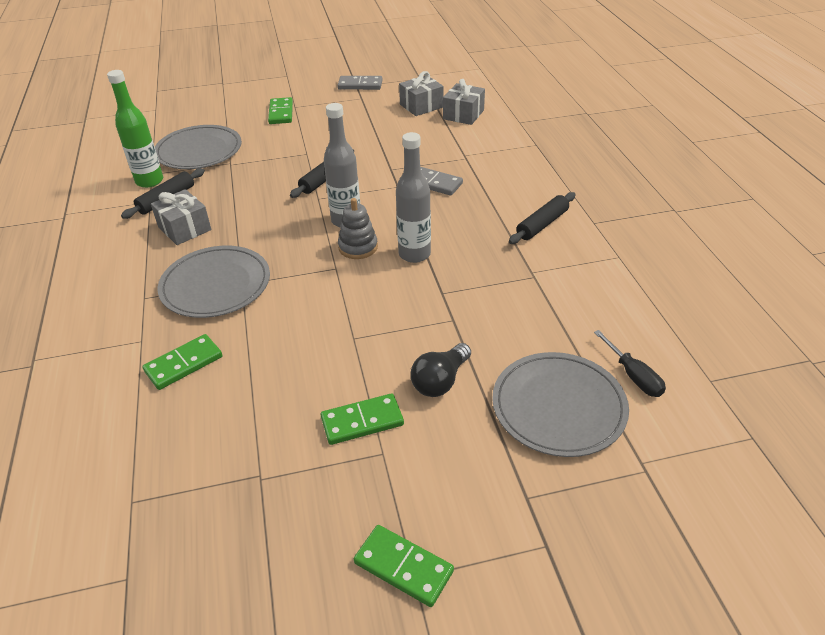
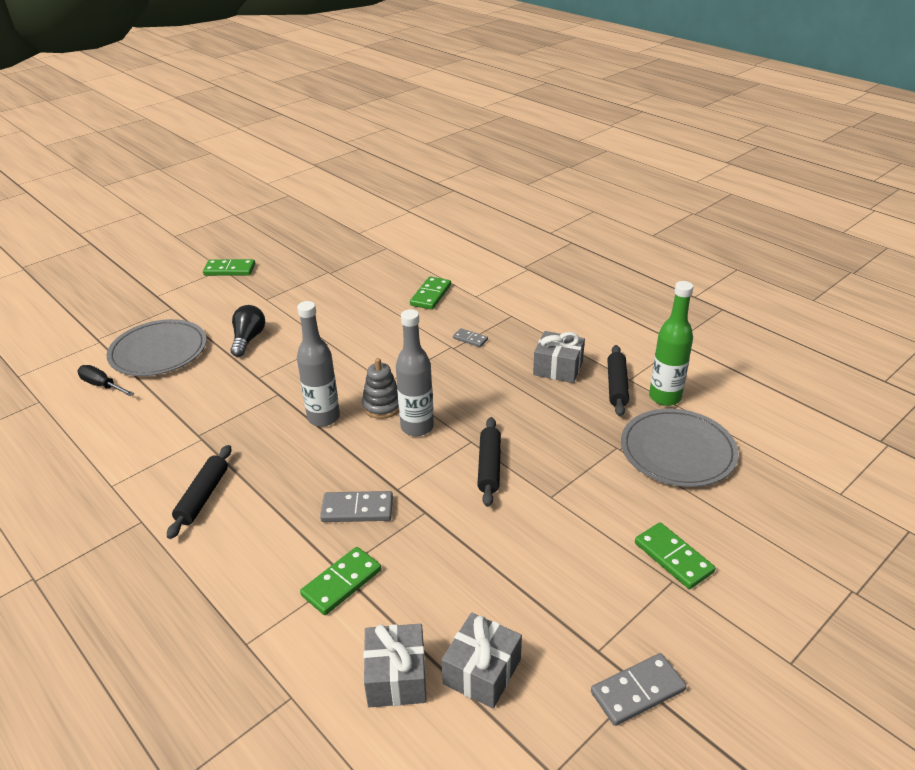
camera: 150 degrees right, 5 degrees down
(215, 285) = (470, 339): grey plate -> grey domino
(362, 421) = (288, 307): green domino -> green domino (342, 583)

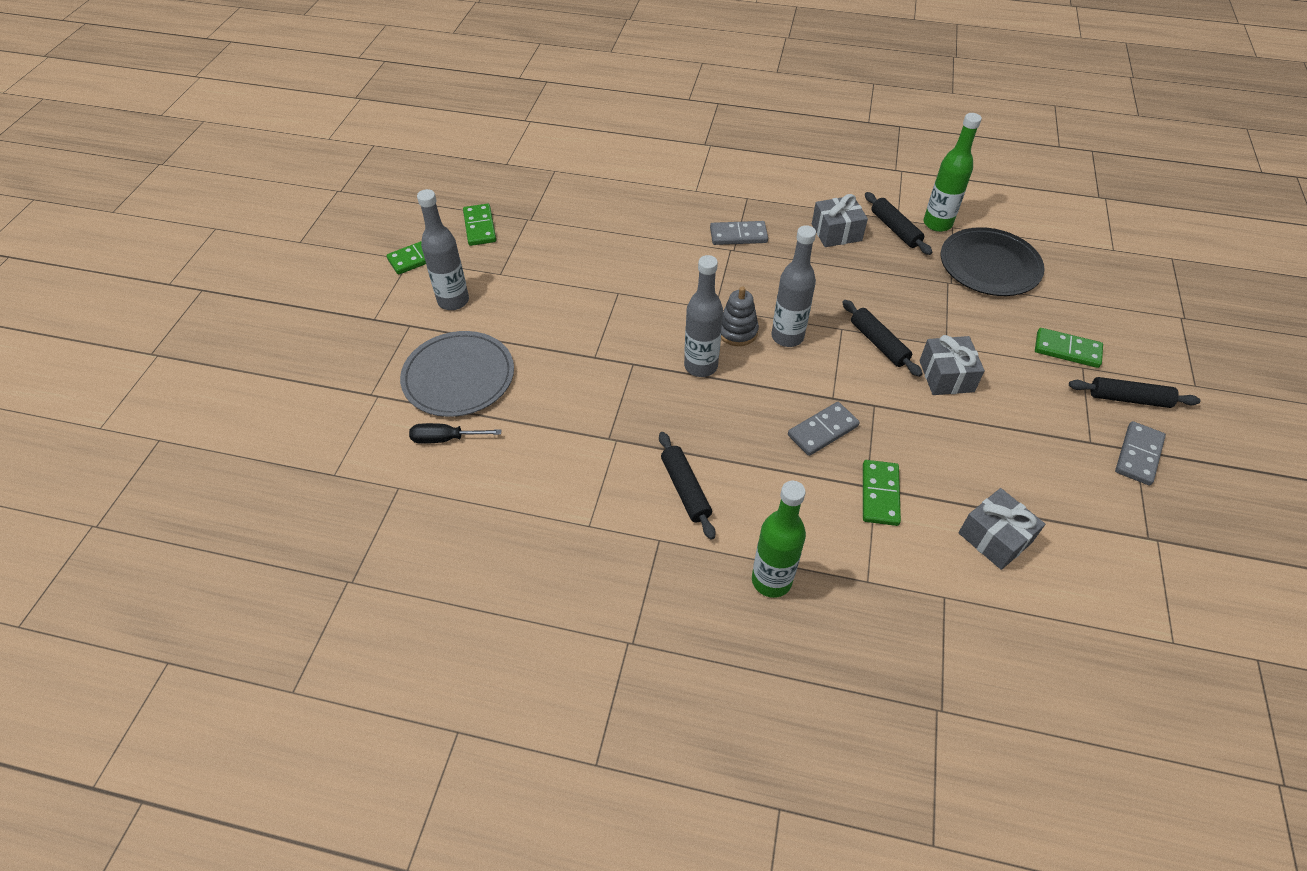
camera: 35 degrees left, 15 degrees up
(177, 597) = (771, 580): none -> green bottle
(215, 304) = (453, 301): none -> grey bottle
(248, 339) = (536, 323): black light bulb -> none
(431, 295) = (655, 205): green domino -> green domino (480, 227)
(470, 339) = (738, 235): grey domino -> grey domino, size x1.68
(482, 672) = (1041, 500): grey gift -> grey gift (946, 376)
(677, 451) = (989, 265): grey plate -> black plate
(691, 634) = (1129, 399): none -> black rolling pin

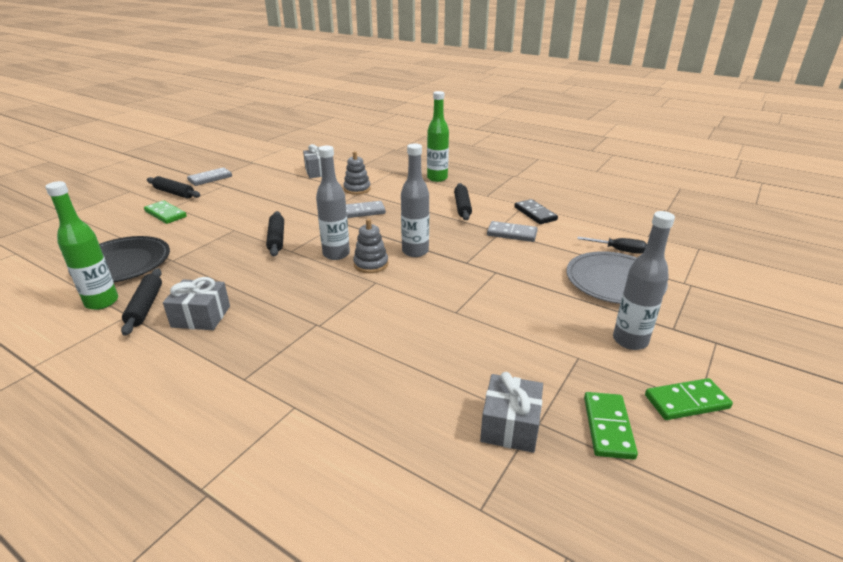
camera: 160 degrees left, 20 degrees down
(567, 502) = (535, 214): none -> black domino
(738, 235) = (298, 337): grey domino -> grey domino (512, 234)
(880, 494) = (357, 189): green domino -> grey stacking toy
(946, 376) = (257, 218): grey gift -> grey gift (510, 425)

